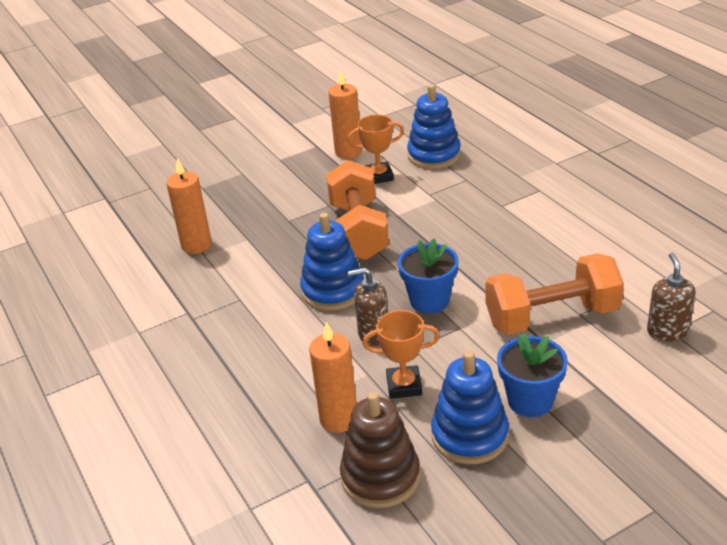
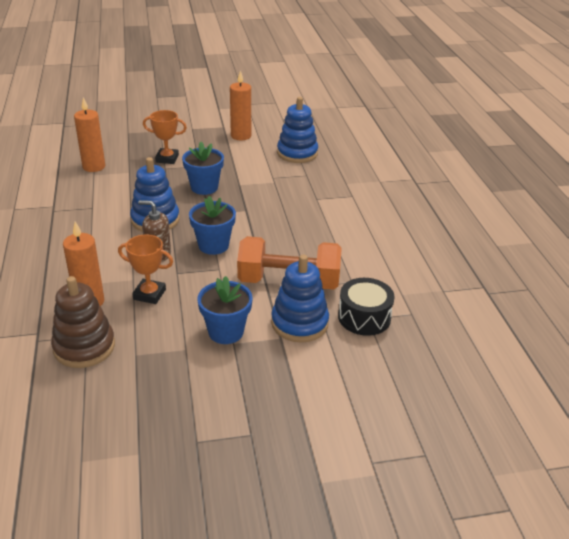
camera: 15 degrees right, 0 degrees up
(358, 231) = (204, 187): orange dumbbell -> blue flower pot
(379, 176) = (248, 157): orange trophy -> orange trophy (167, 159)
(469, 436) = (165, 341): blue stacking toy -> blue stacking toy (299, 323)
(667, 331) = (364, 317): brown soap dispenser -> black drum

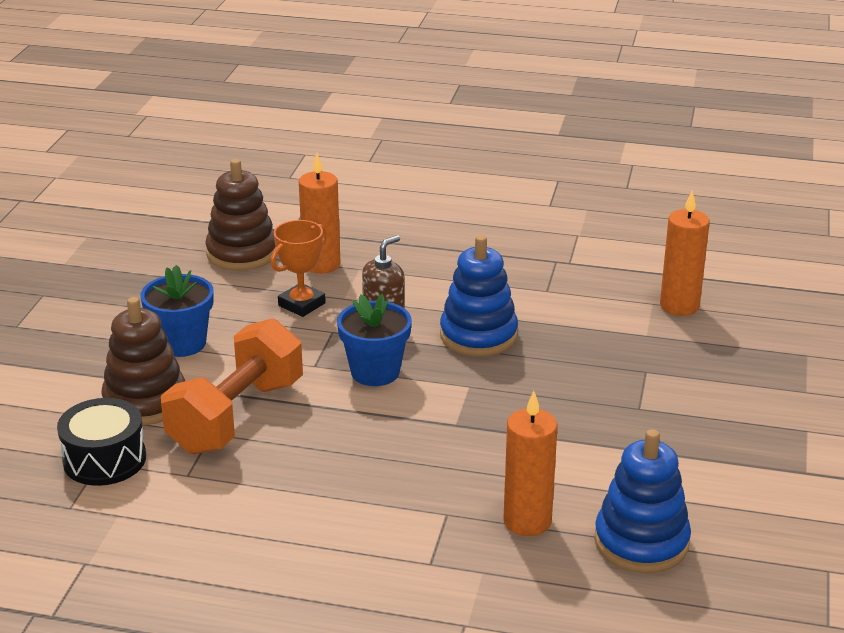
camera: 115 degrees right, 5 degrees down
(167, 159) = (680, 379): orange trophy -> none
(204, 187) = (555, 398): blue flower pot -> none
(241, 136) = (751, 485): orange candle -> orange candle (527, 521)
(299, 323) = (145, 401): blue stacking toy -> brown stacking toy

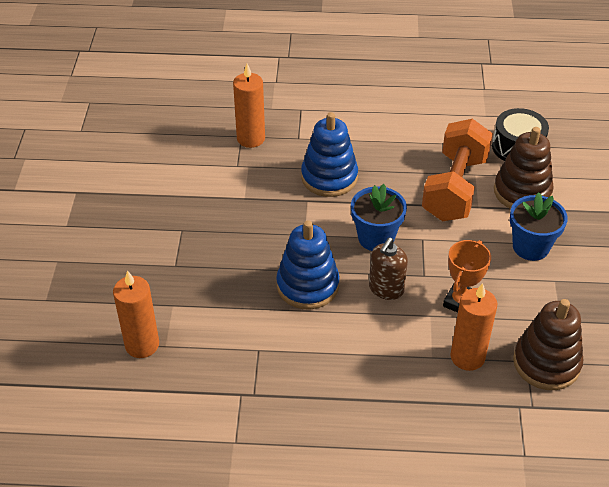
camera: 170 degrees right, 15 degrees up
(641, 542) = (184, 134): blue stacking toy -> blue stacking toy (329, 177)

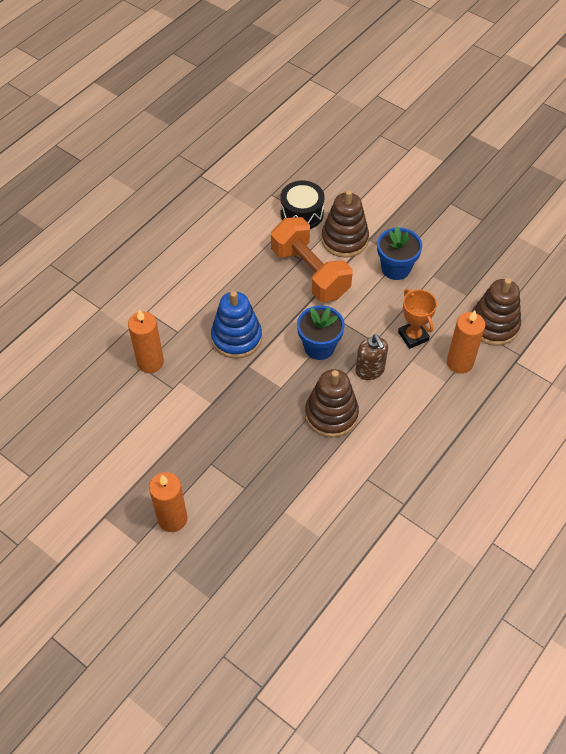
camera: 55 degrees left, 10 degrees up
(142, 345) = (307, 552): orange candle -> orange candle (172, 519)
(307, 285) = (331, 414): blue stacking toy -> brown stacking toy

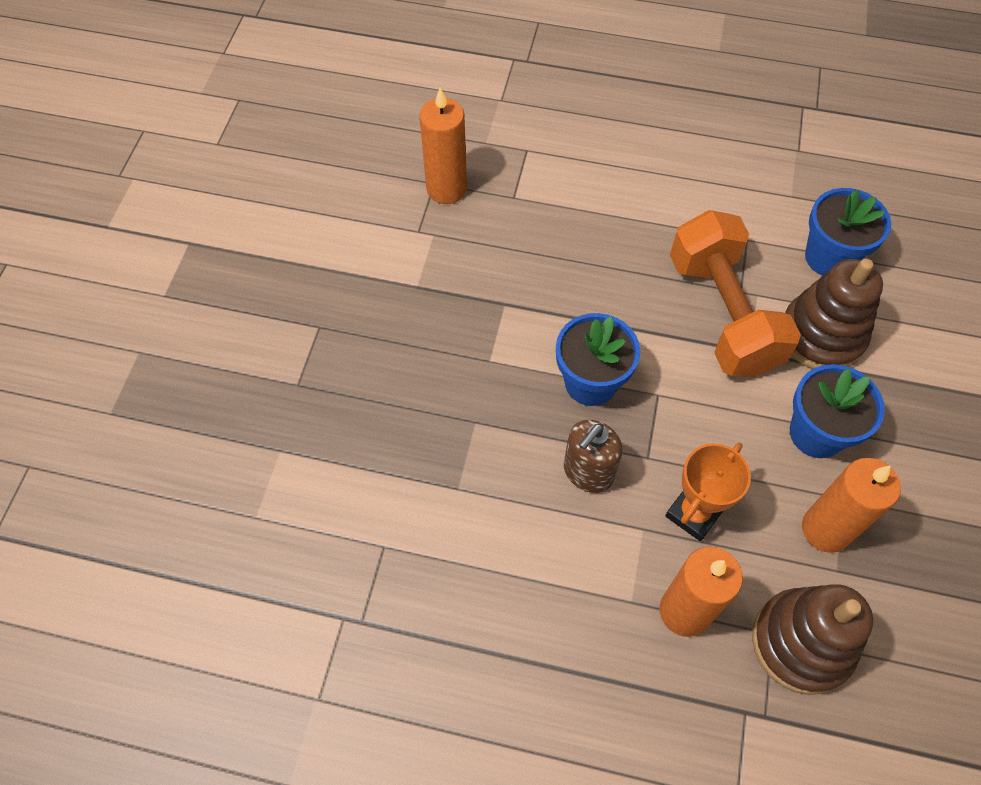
camera: 65 degrees right, 5 degrees up
(172, 519) = (214, 318): orange candle -> orange candle (825, 529)
(236, 338) = (544, 269): blue stacking toy -> none
(302, 213) = (829, 257): black drum -> blue flower pot
(310, 273) = (722, 314): orange dumbbell -> orange dumbbell turned 45 degrees counterclockwise
(331, 414) = (476, 448): brown stacking toy -> none

